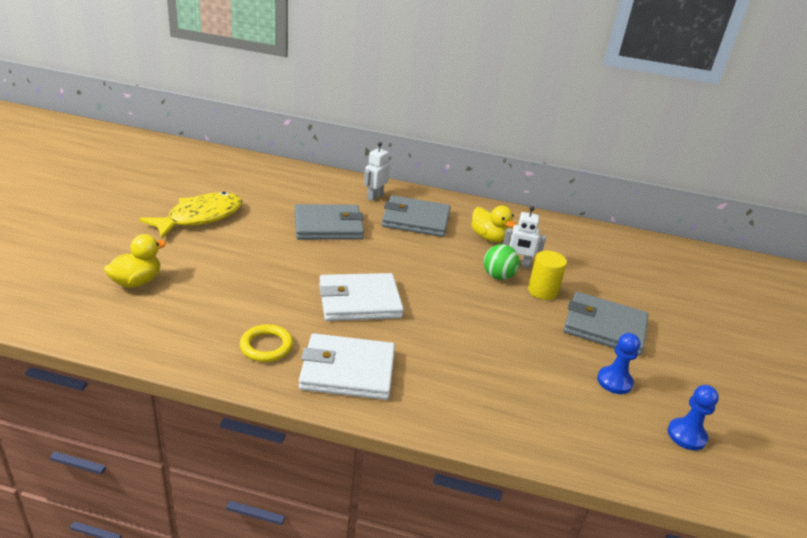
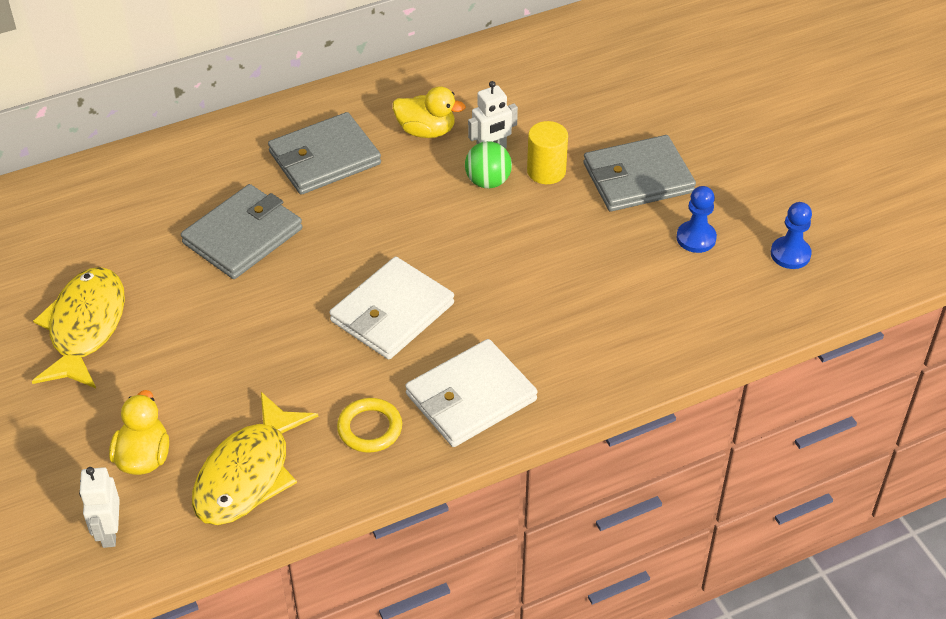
camera: 35 degrees left, 15 degrees up
(171, 323) = (248, 474): none -> yellow fish
(374, 196) = (239, 152): white robot -> white robot (109, 532)

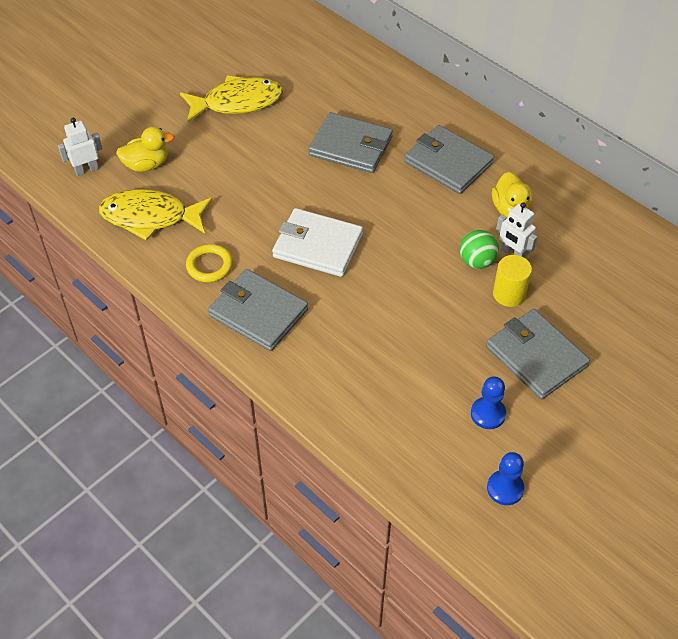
camera: 70 degrees right, 5 degrees up
(471, 397) = (258, 312): white wallet -> grey wallet

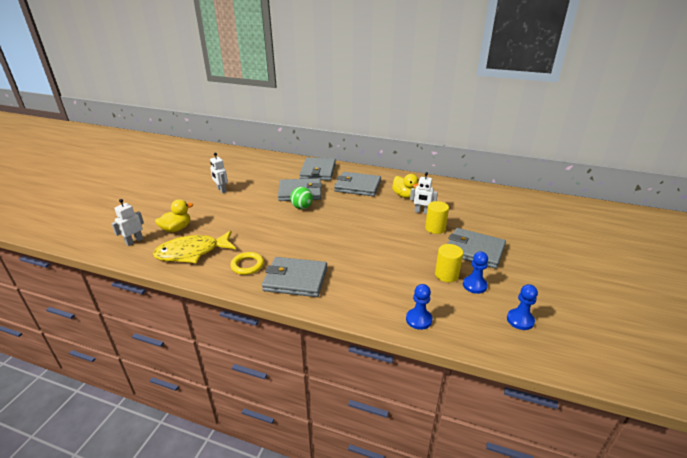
camera: 25 degrees left, 20 degrees down
(237, 102) = (221, 190): yellow fish -> white robot
(318, 245) = (311, 237): white wallet -> none
(375, 434) = (418, 320): none -> blue pawn
(405, 105) = (318, 171): none -> grey wallet
(462, 382) = (446, 275): none -> yellow cylinder
(477, 261) = (406, 220): green ball -> green ball (302, 207)

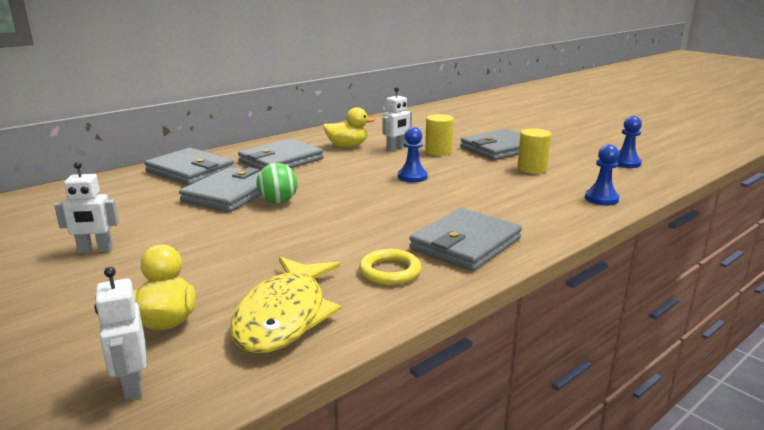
camera: 60 degrees left, 10 degrees down
(474, 285) = (560, 164): blue pawn -> blue pawn (412, 177)

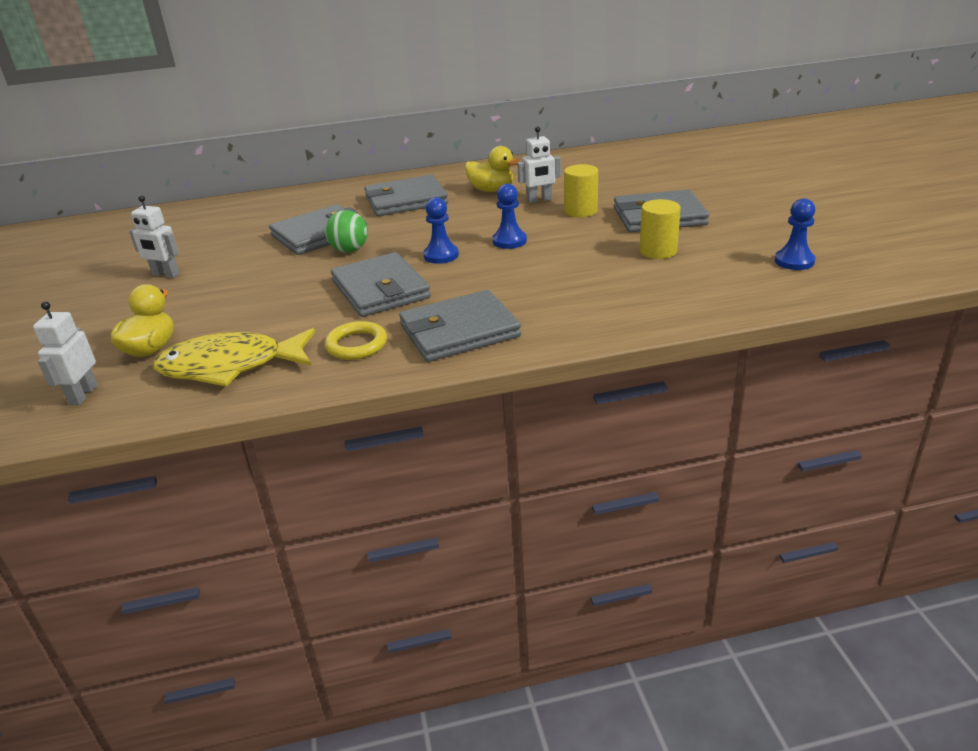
camera: 30 degrees right, 10 degrees up
(190, 171) = (314, 202): grey wallet -> grey wallet (380, 289)
(284, 316) = (230, 366): yellow fish -> yellow fish turned 45 degrees clockwise
(601, 199) = (683, 306): blue pawn -> blue pawn (441, 255)

